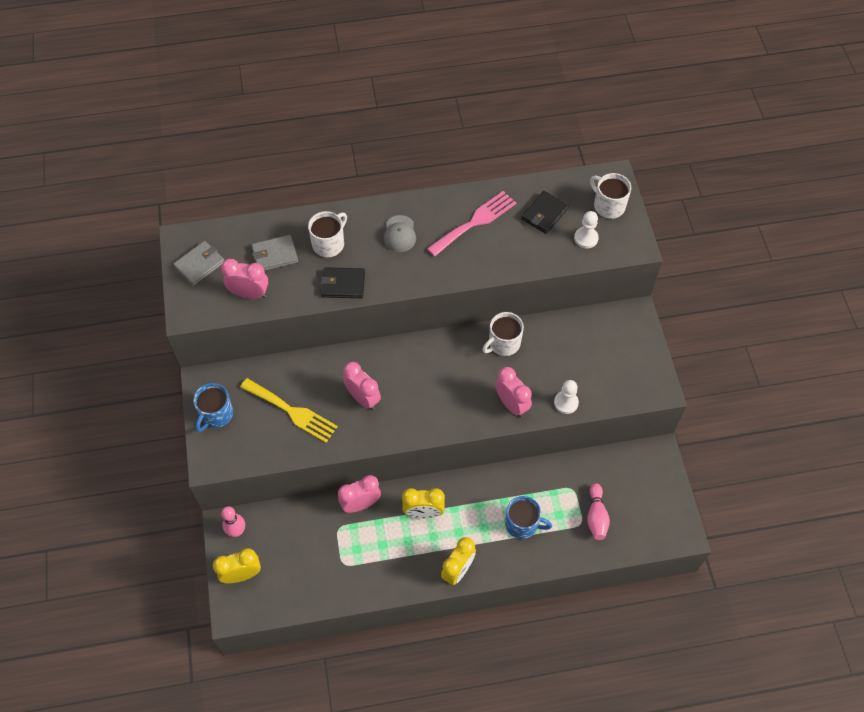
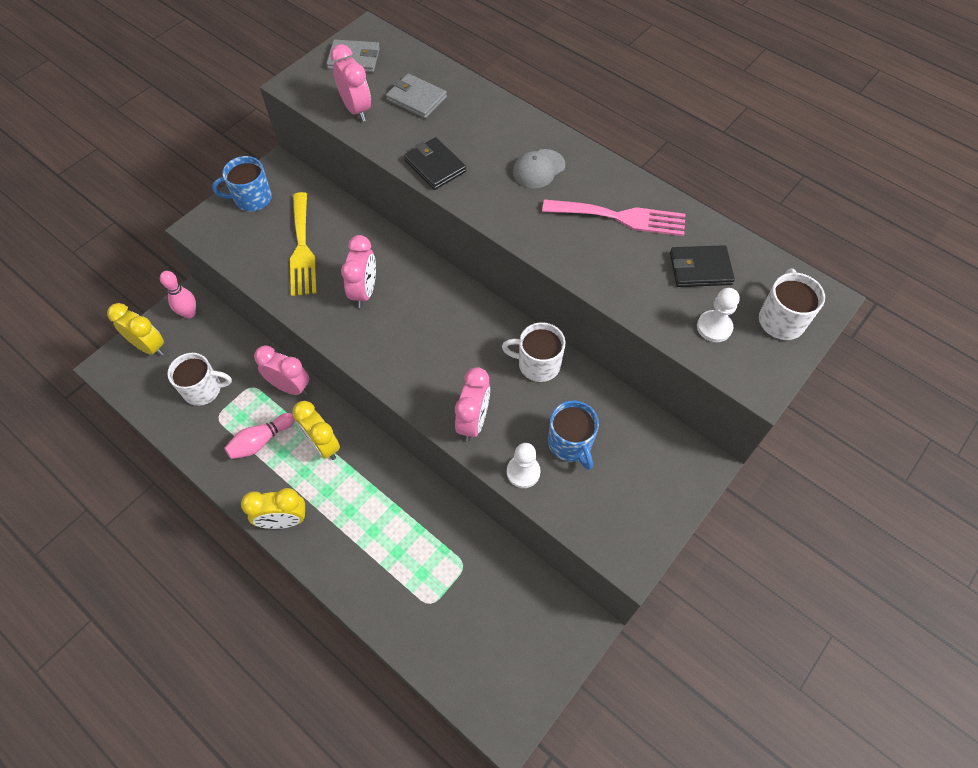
camera: 50 degrees right, 0 degrees up
(329, 244) = (469, 126): white mug -> white mug (203, 389)
(522, 524) = (382, 545): blue mug -> blue mug (570, 443)
(596, 516) = (451, 614): pink bowling pin -> pink bowling pin (261, 441)

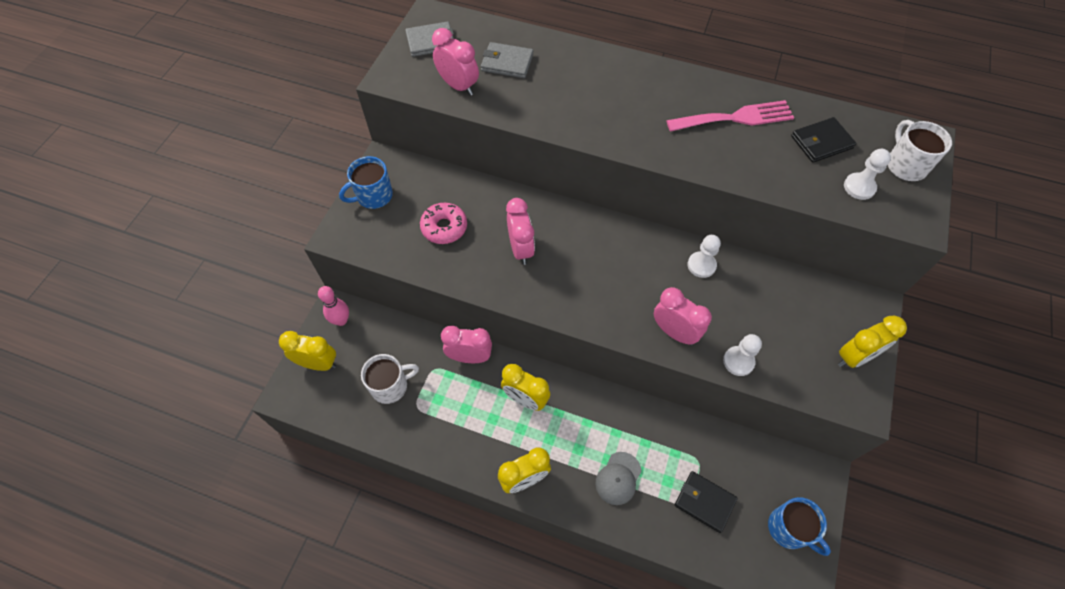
camera: 20 degrees left, 0 degrees up
(261, 441) = (467, 415): pink bowling pin -> none
(302, 248) = (444, 227): yellow fork -> pink donut
(435, 166) = (556, 117): black wallet -> black wallet (704, 502)
(473, 421) = (674, 332): pink clock -> pink clock turned 45 degrees counterclockwise
(538, 169) = (646, 96): grey cap -> grey cap (618, 478)
(538, 364) = (701, 265): white mug -> white pawn
(570, 443) = (763, 324): blue mug -> blue mug (789, 529)
(650, 510) = (854, 357): none -> yellow clock

